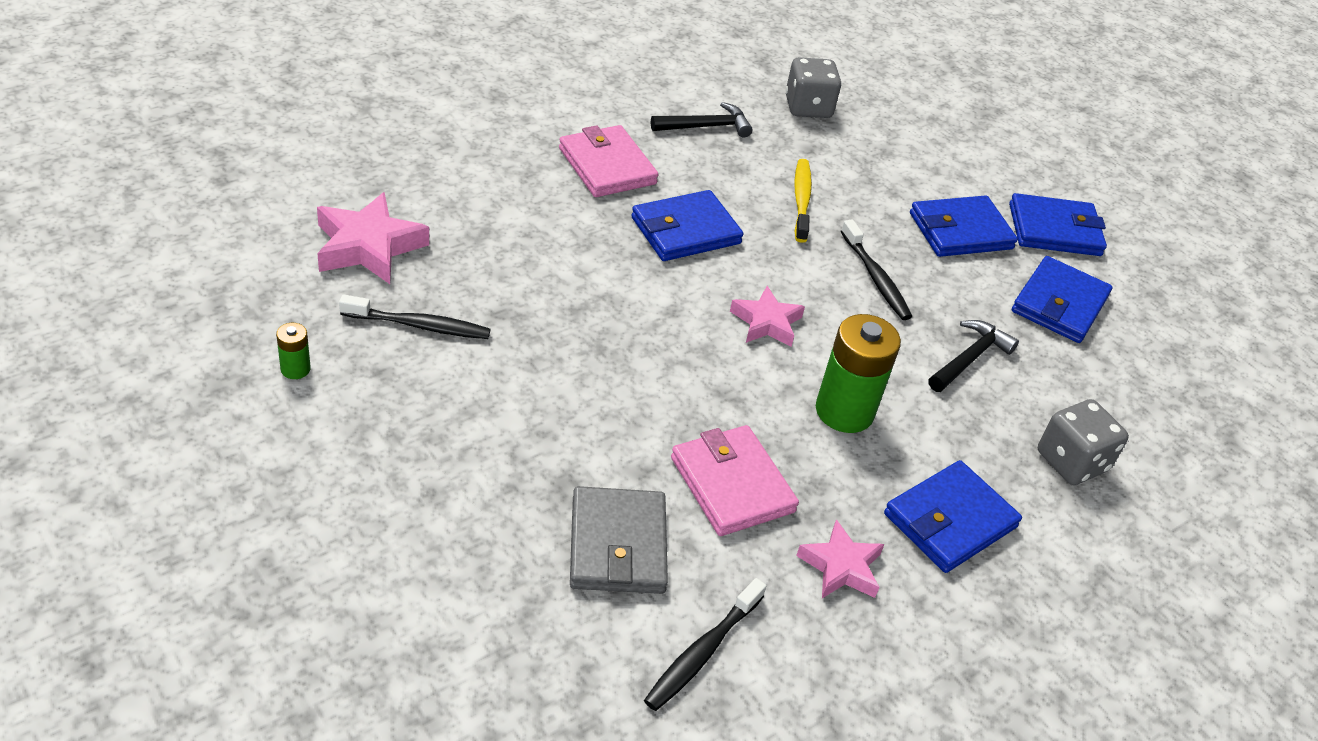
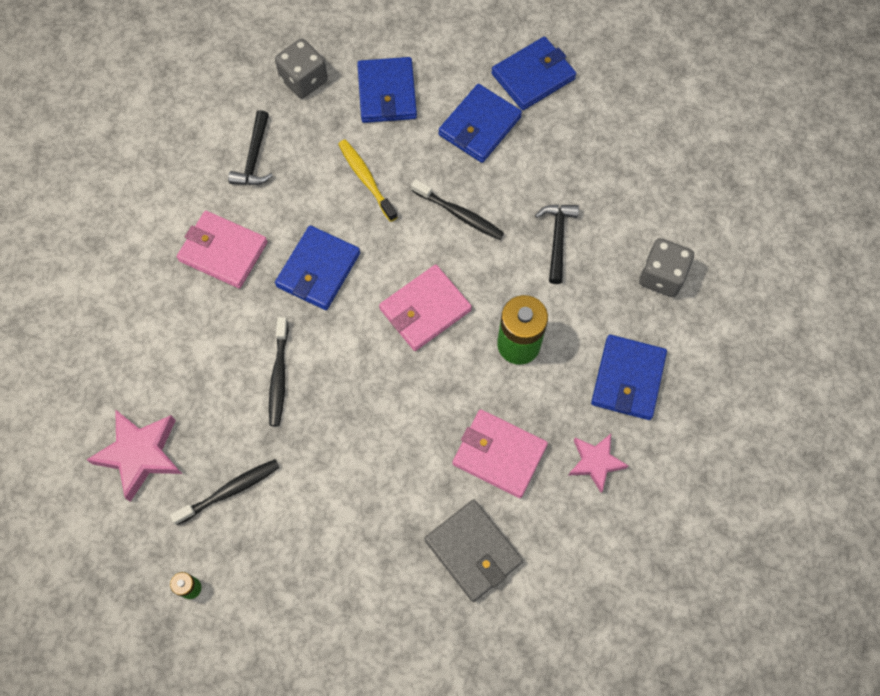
camera: 30 degrees left, 25 degrees up
(702, 652) = (568, 582): black toothbrush -> black toothbrush (279, 376)
(705, 127) = (254, 157): black hammer -> black hammer turned 150 degrees clockwise
(766, 322) = (425, 309): pink star -> pink wallet
(1059, 304) = (577, 145): blue wallet -> blue wallet (387, 93)

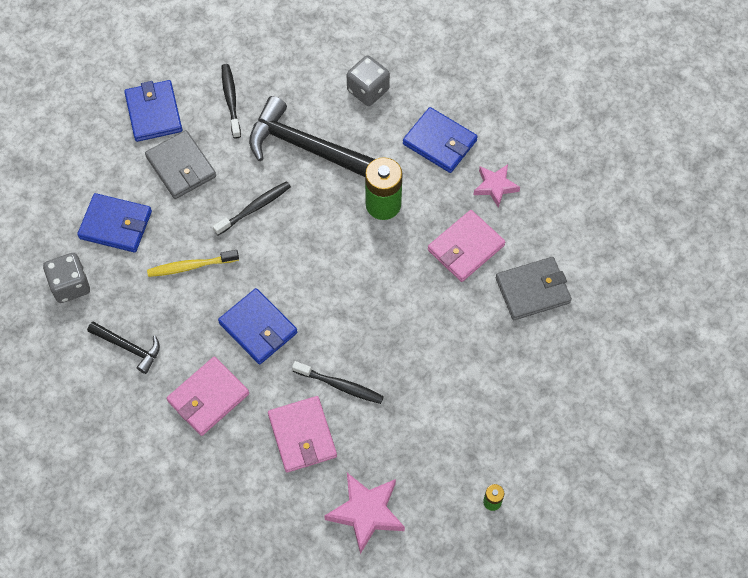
camera: 70 degrees left, 5 degrees down
(230, 491) = (423, 450): black toothbrush -> black toothbrush (231, 100)
(425, 309) = (327, 260): pink wallet -> pink wallet (302, 436)
(479, 126) = (181, 167): blue wallet -> grey wallet
(557, 239) = (307, 147): black hammer -> black hammer, size x1.91

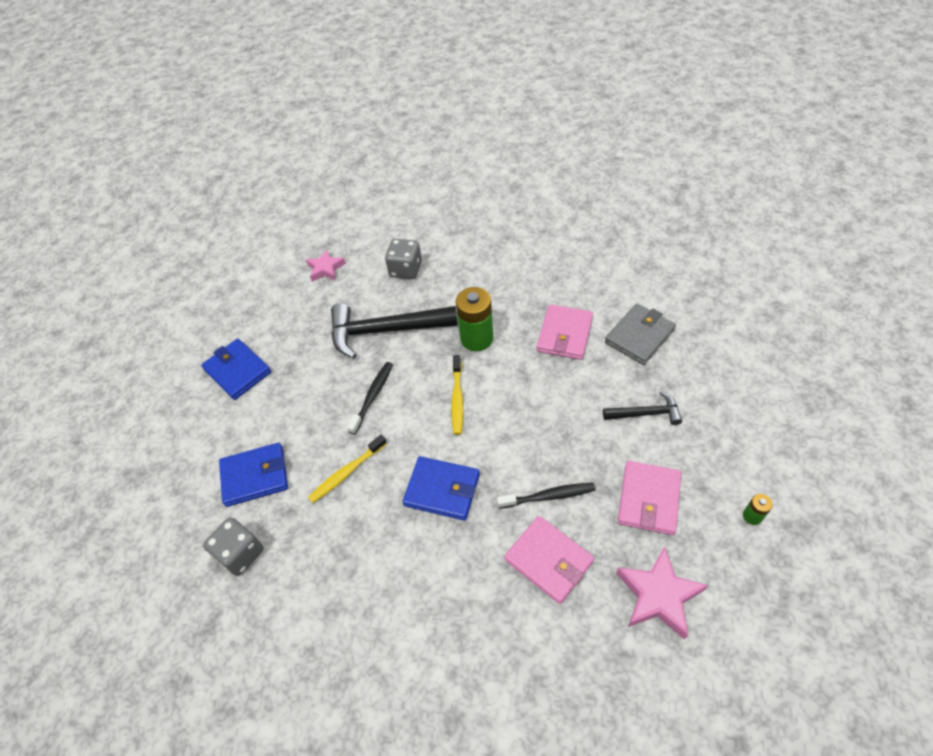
camera: 25 degrees left, 10 degrees down
(128, 347) = (332, 578): black hammer -> black hammer (646, 413)
(181, 167) = (287, 399): grey wallet -> none
(208, 397) = (438, 579): pink wallet -> pink wallet (648, 499)
(231, 100) = (299, 329): black toothbrush -> none
(325, 254) = (457, 399): none -> yellow toothbrush
(439, 142) = (487, 275): blue wallet -> none
(495, 186) = (552, 283): pink star -> pink star (326, 269)

